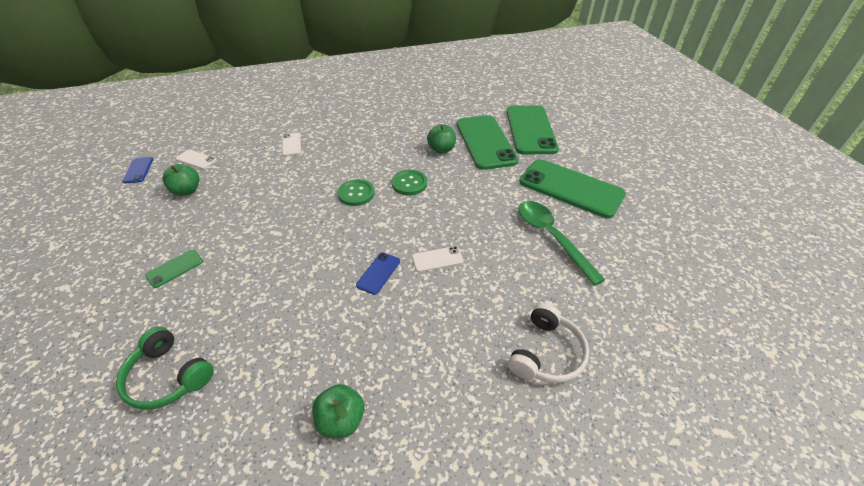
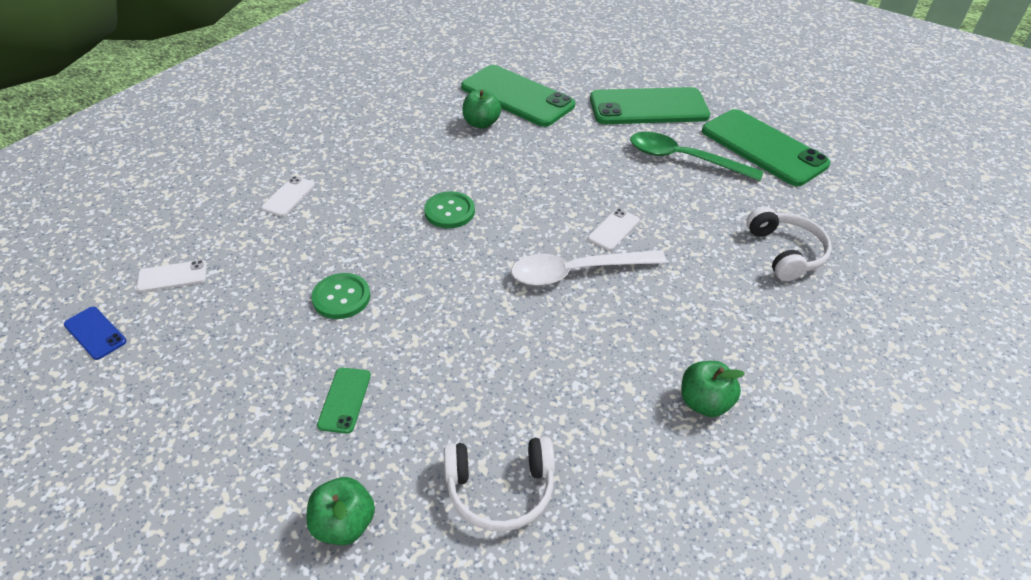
camera: 40 degrees left, 0 degrees up
(168, 376) = (500, 489): green headphones -> white headphones
(187, 191) = (220, 317): green apple -> green apple (344, 524)
(291, 144) = (288, 196): white phone -> white phone turned 75 degrees clockwise
(378, 273) = (577, 272): blue phone -> white spoon
(409, 183) = (493, 174): green button -> green button (341, 297)
(530, 130) = (546, 65): green phone -> green phone (763, 148)

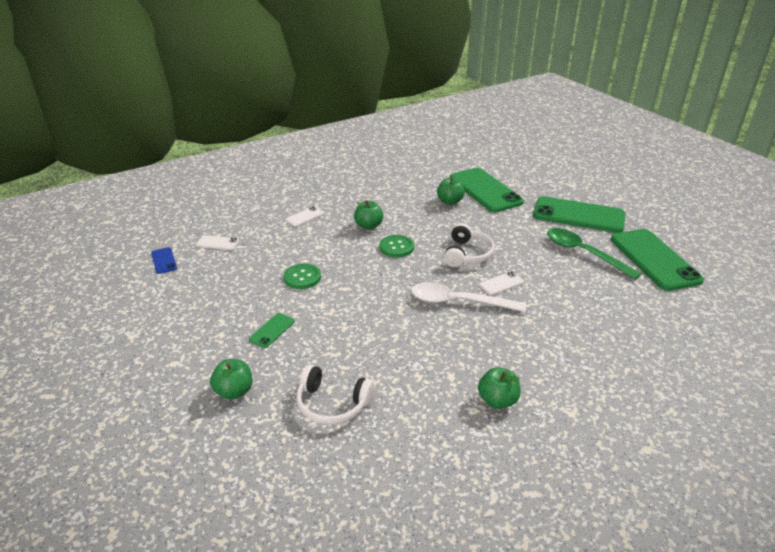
camera: 25 degrees right, 10 degrees down
(392, 188) = (368, 226): none -> green apple
(785, 252) = (624, 329): white headphones -> white headphones (467, 254)

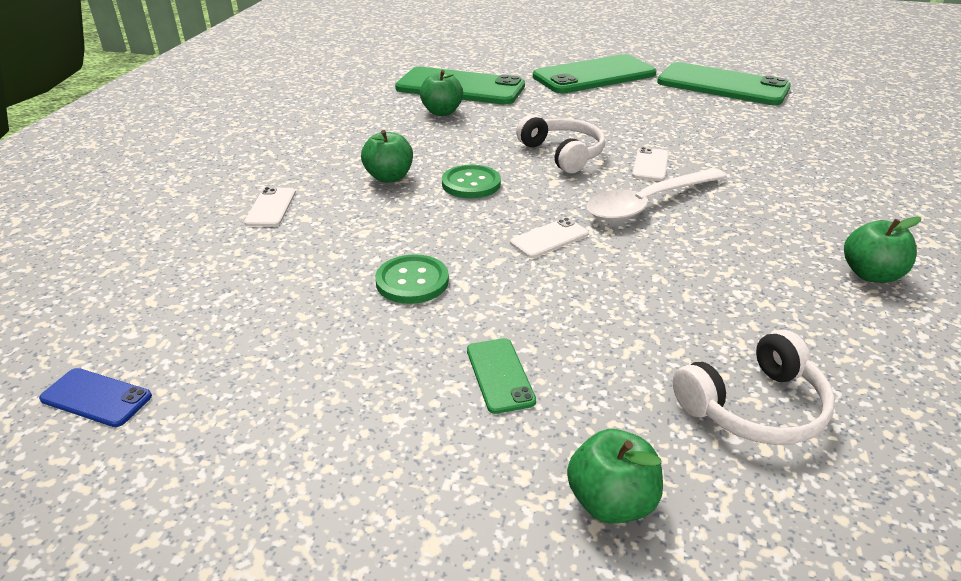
camera: 45 degrees left, 0 degrees up
(217, 243) = (171, 312): white phone -> white phone (549, 238)
(583, 253) = (662, 104): green spoon -> none

